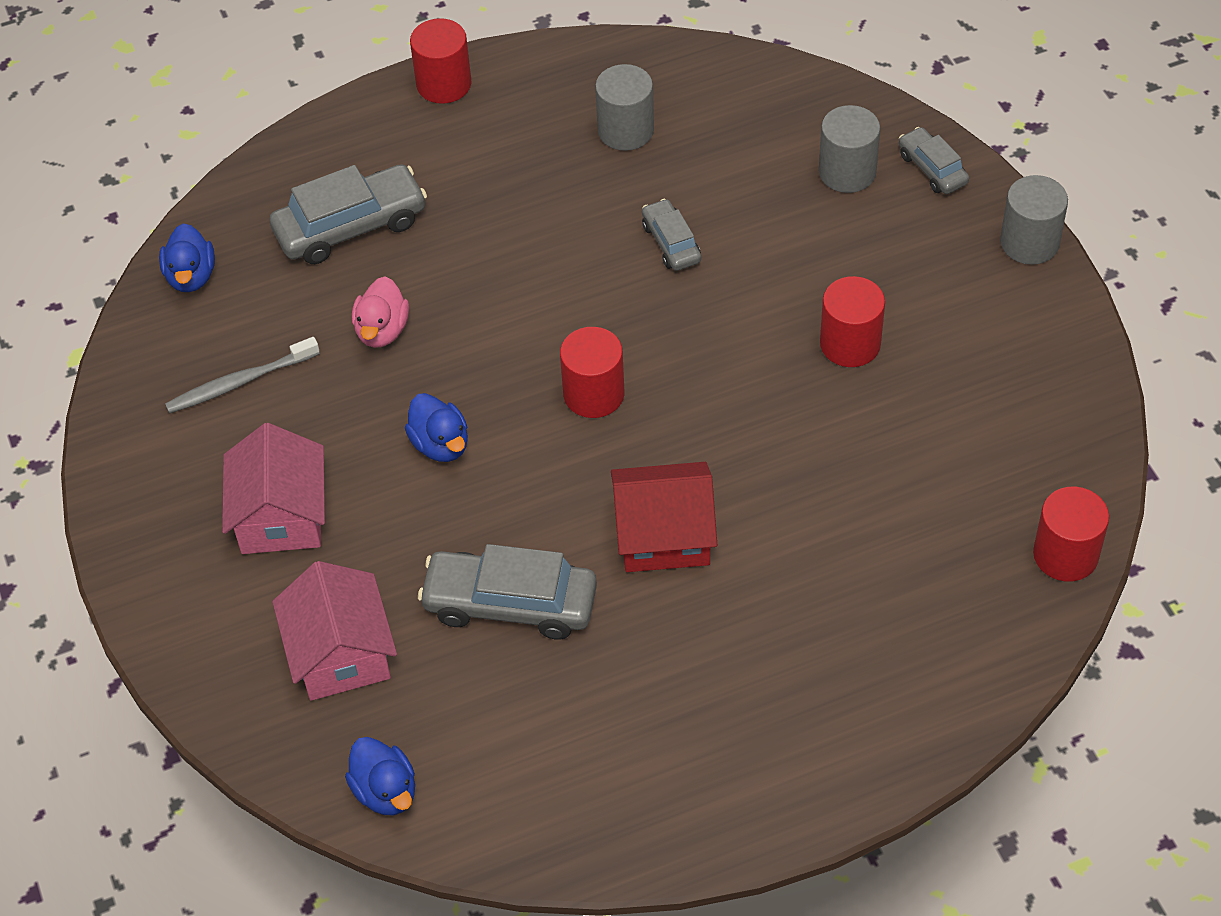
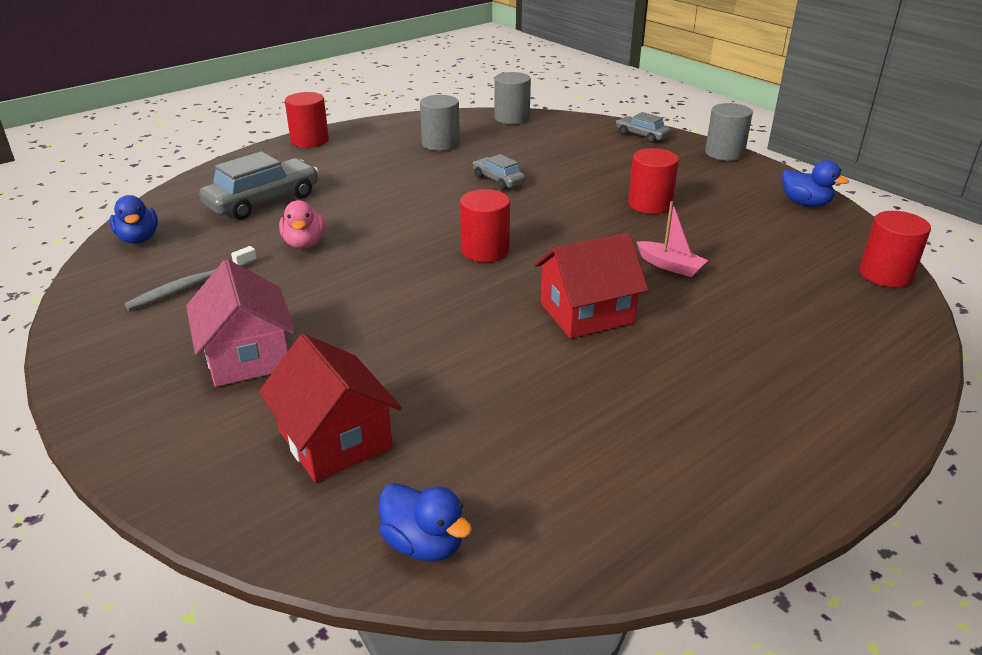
camera: 20 degrees left, 20 degrees down
(341, 654) = (335, 440): pink house -> red house
(440, 444) = (376, 293): blue duck -> blue duck (805, 203)
(510, 604) = (482, 375): grey car -> none
(806, 476) = (670, 266): none -> pink boat
(847, 172) = (592, 142): grey cylinder -> grey cylinder (512, 118)

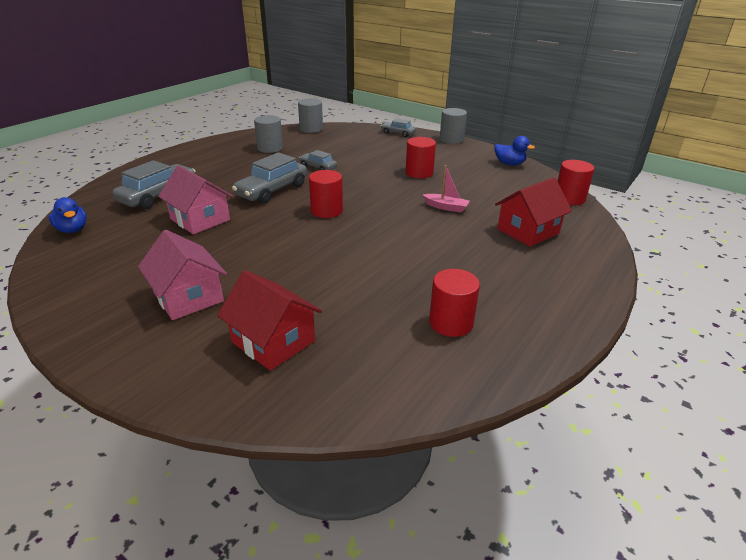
camera: 15 degrees left, 0 degrees up
(191, 285) = (126, 256): grey toothbrush -> none
(304, 243) = (200, 219): pink duck -> pink house
(309, 140) = (177, 153): red cylinder -> red cylinder (451, 323)
(418, 210) = (272, 190): none -> grey car
(424, 544) = (360, 396): blue duck -> none
(586, 313) = (406, 241): red house -> red house (528, 231)

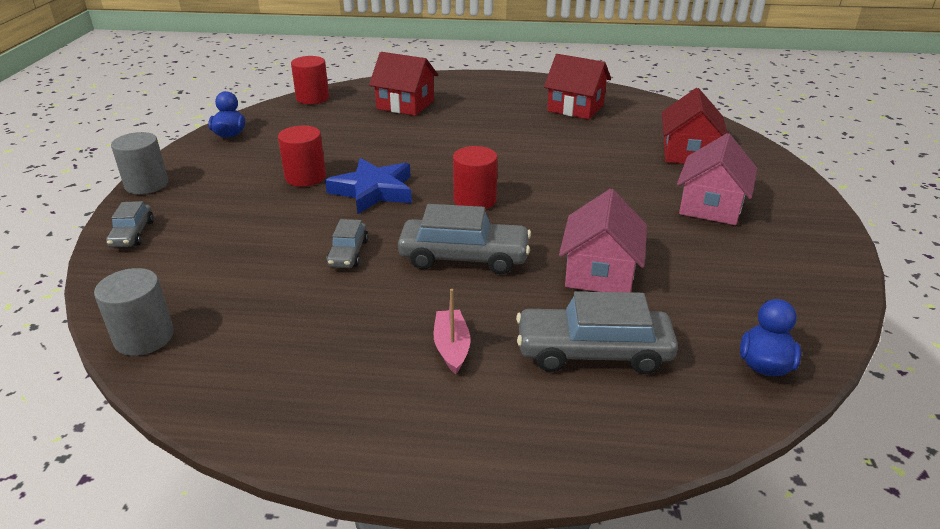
camera: 120 degrees left, 0 degrees up
(270, 148) = (296, 338): grey cylinder -> none
(378, 186) = (373, 191): none -> blue star
(446, 207) = (392, 143): pink boat -> pink boat (451, 347)
(451, 323) = (575, 108): red cylinder -> red house

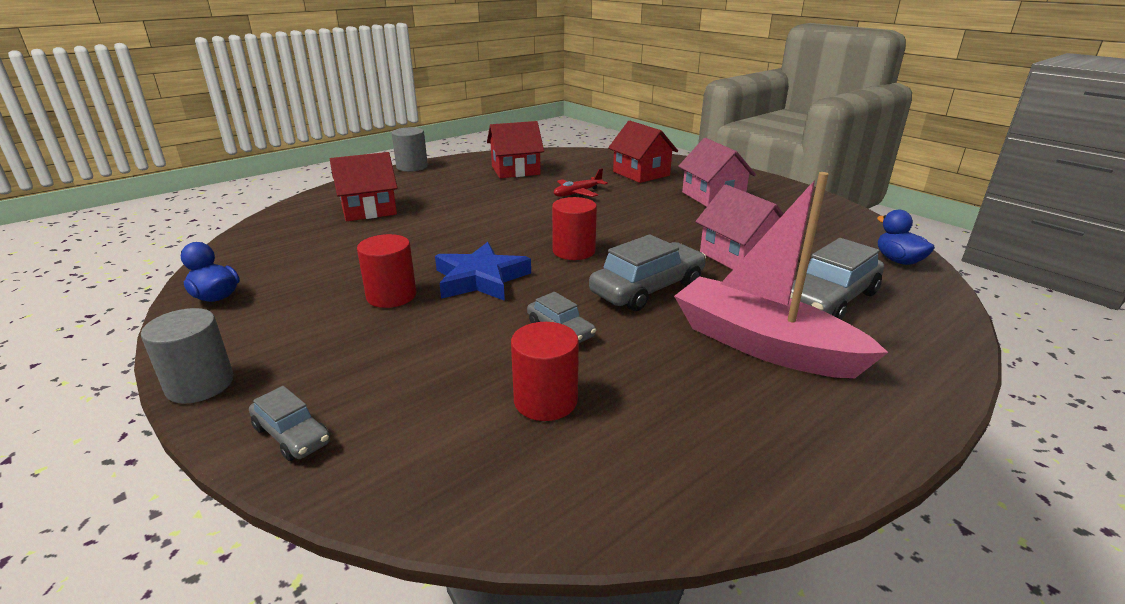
camera: 45 degrees left, 5 degrees down
(144, 337) = (527, 506): grey cylinder -> grey cylinder (412, 167)
(312, 98) = (253, 235): red cylinder -> red cylinder (545, 400)
(451, 347) = (763, 345): pink boat -> pink boat, size x2.35
(584, 150) = (577, 193): none -> red plane

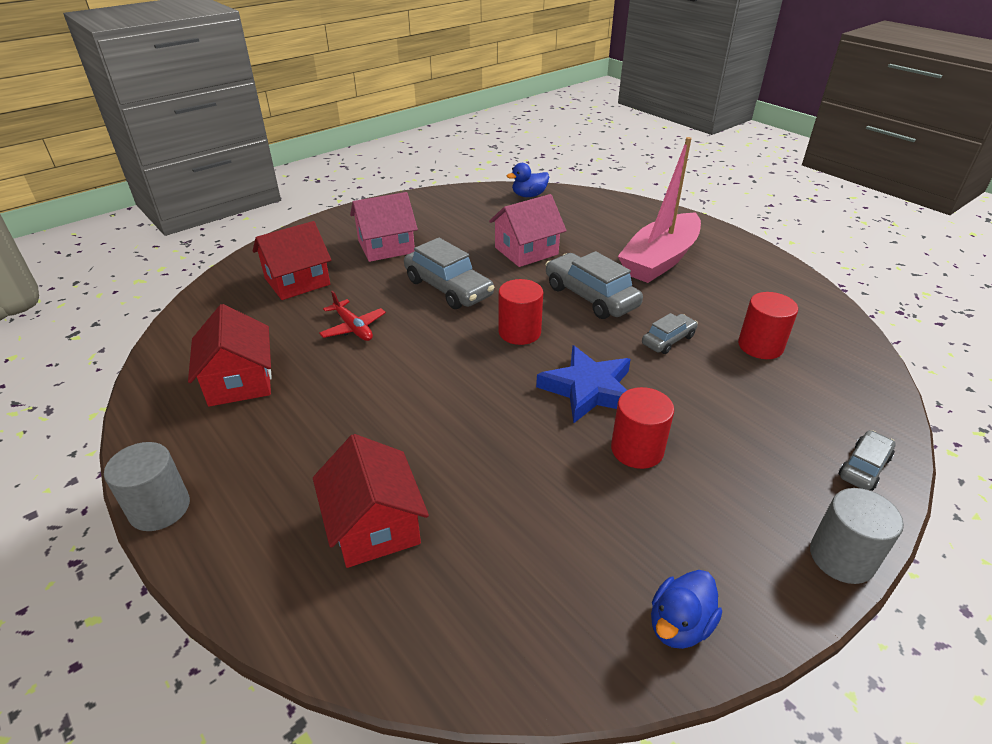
camera: 90 degrees left, 10 degrees up
(829, 299) = (592, 228): grey car -> grey car (448, 288)

